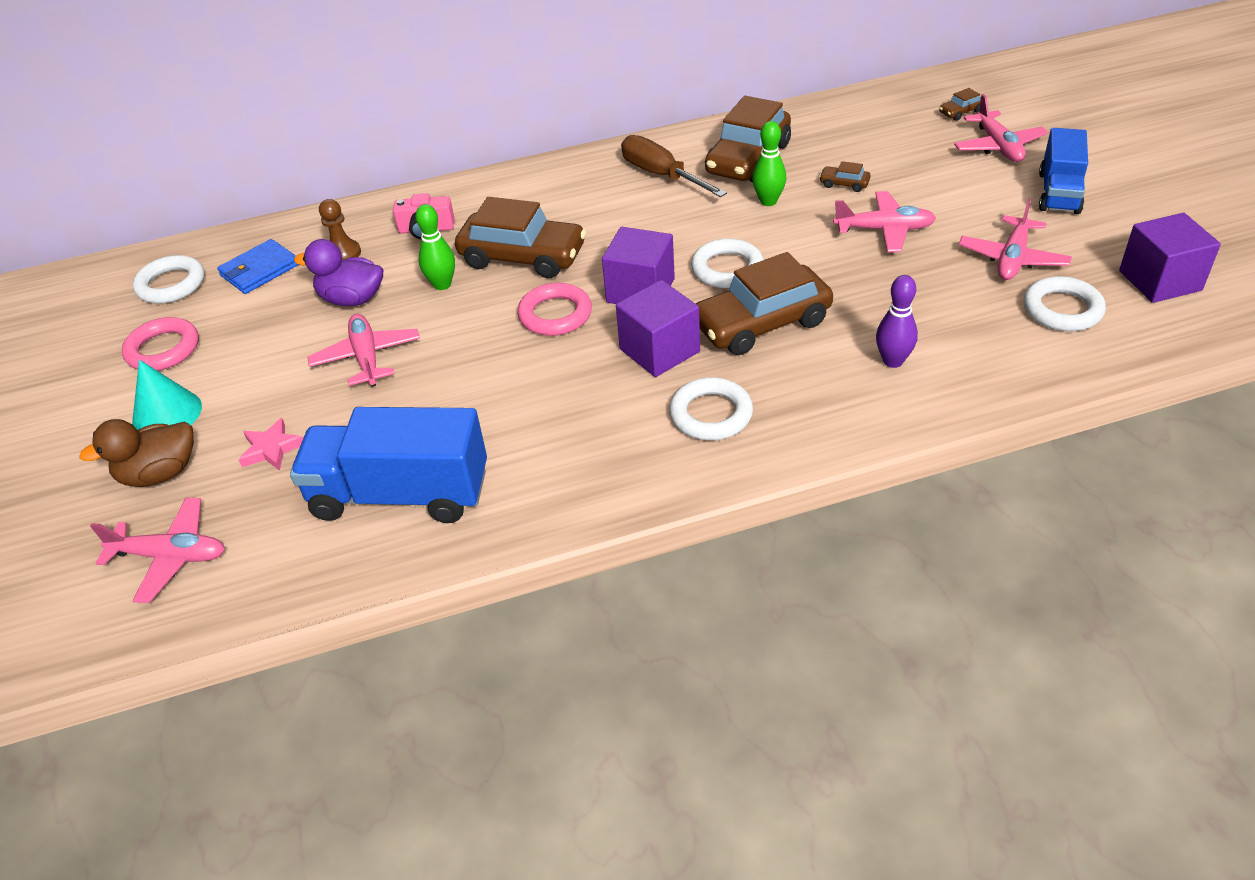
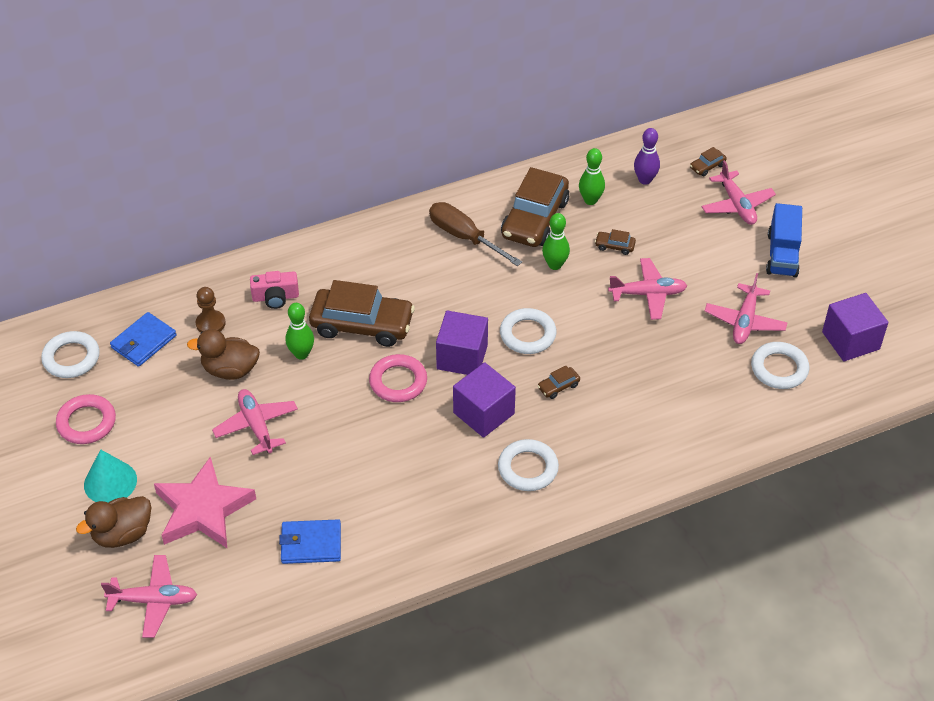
camera: 10 degrees left, 5 degrees up
(271, 449) = (203, 509): pink star -> pink star, size x2.10
(352, 299) = (230, 370): purple duck -> brown duck
(400, 494) = (311, 544): blue truck -> blue wallet
(761, 323) = (558, 386): brown car -> brown car, size x0.41
(817, 142) = (590, 200): none -> green bowling pin
(893, 361) = (657, 418): purple bowling pin -> purple bowling pin (645, 180)

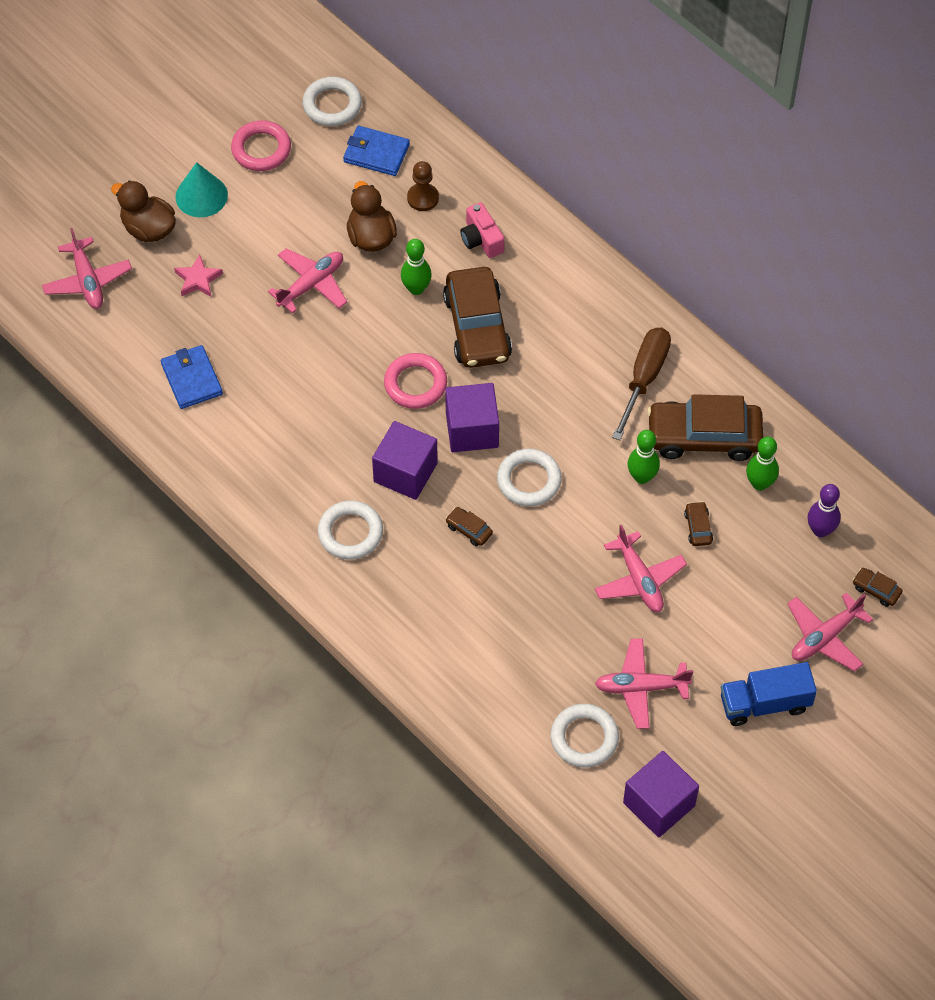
camera: 70 degrees right, 10 degrees up
(203, 509) = (198, 279): pink star -> pink star, size x0.48

